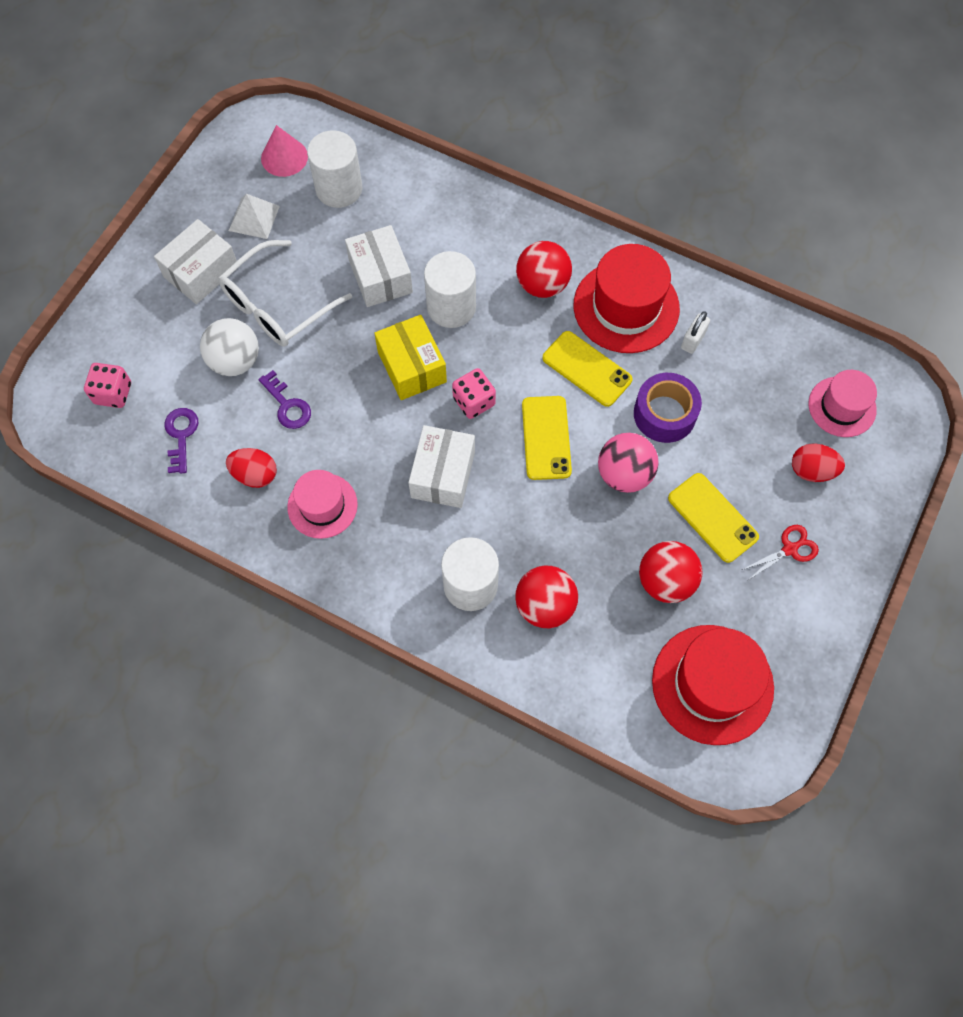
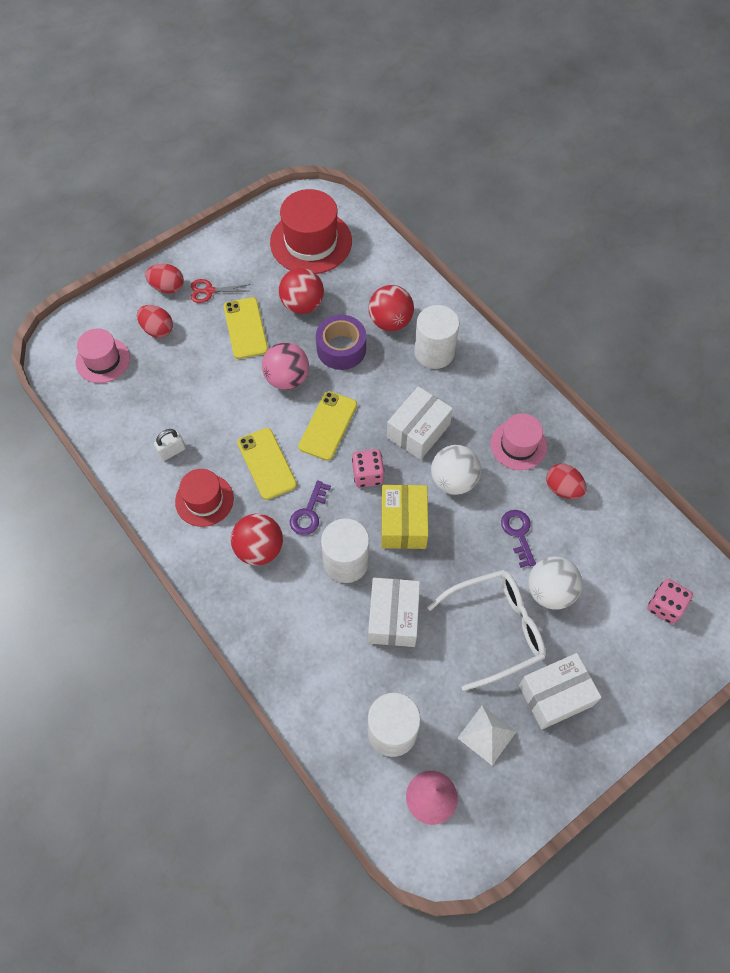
camera: 155 degrees left, 5 degrees down
(181, 435) = (614, 545): purple key -> purple key (309, 513)
(379, 434) = (453, 480): none -> white ball
(626, 307) = (204, 500): red hat -> red hat, size x0.61
(664, 414) = (231, 407): purple tape -> purple tape (341, 349)
(842, 531) = (167, 287): none -> red egg

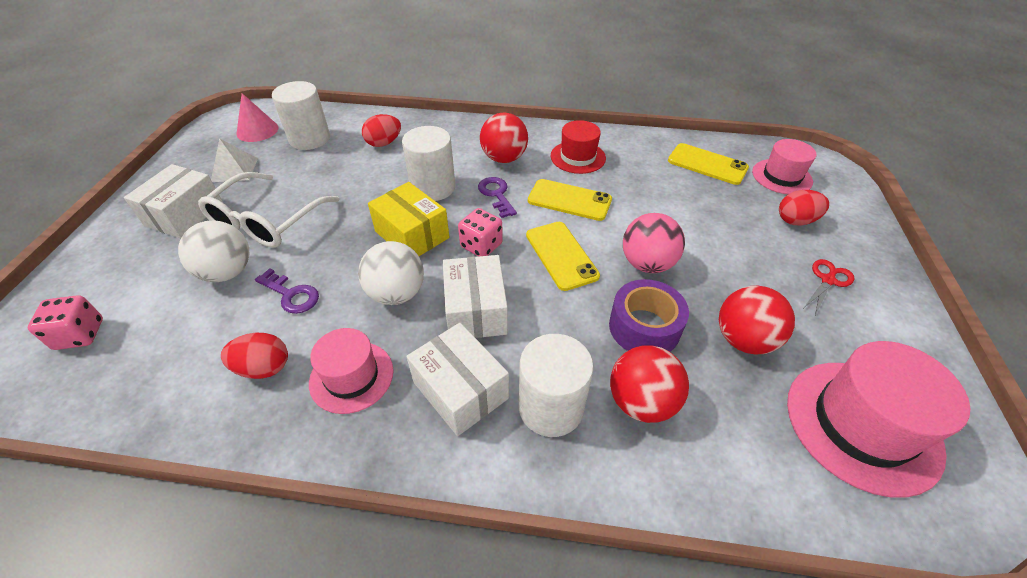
camera: 135 degrees right, 15 degrees down
(167, 287) = (857, 255): red egg -> red egg (384, 143)
(172, 451) = (642, 165): white padlock -> none
(245, 328) = (745, 275): yellow phone -> yellow phone (707, 164)
(311, 242) = (862, 425): red hat -> pink hat
(393, 618) = (362, 182): white box -> white box (460, 390)

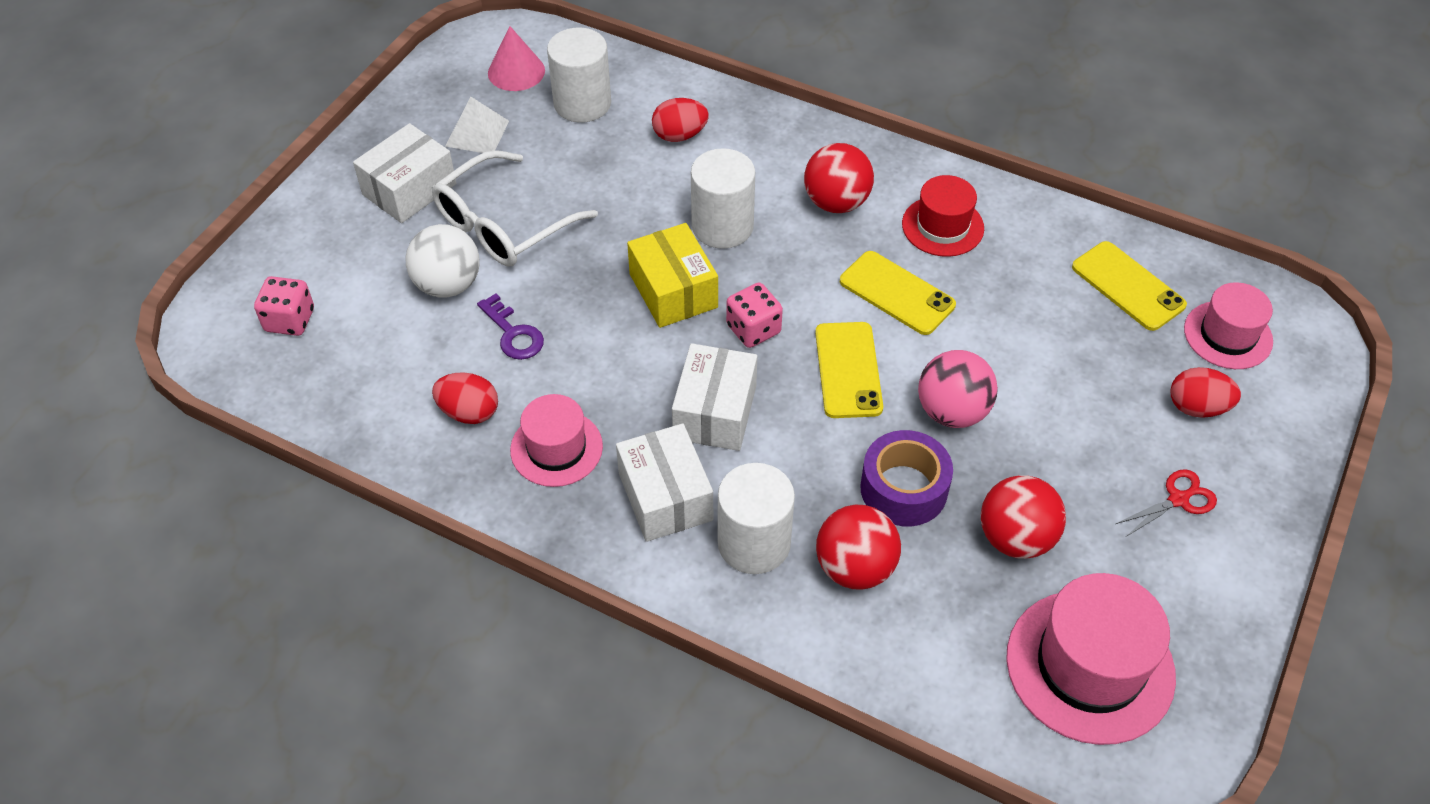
camera: 20 degrees right, 5 degrees up
(396, 294) = (631, 365): white ball -> none
(496, 194) = (802, 259): purple key -> none

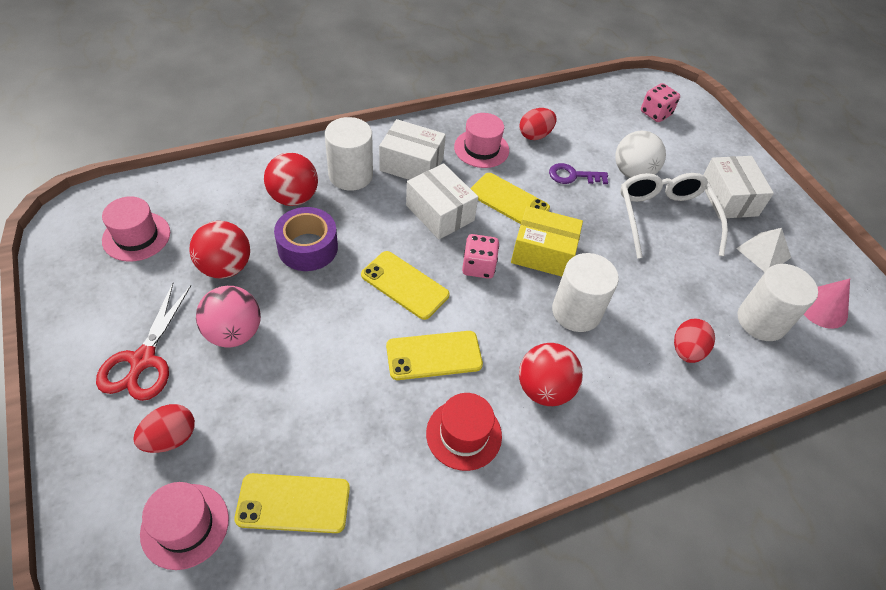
camera: 125 degrees right, 0 degrees up
(624, 365) = (509, 200): none -> yellow phone
(952, 411) = (324, 307): pink ball -> pink ball (234, 333)
(1090, 666) = (136, 236): pink hat -> pink hat, size x0.61
(1178, 500) = (143, 360): red scissors -> red scissors, size x1.66

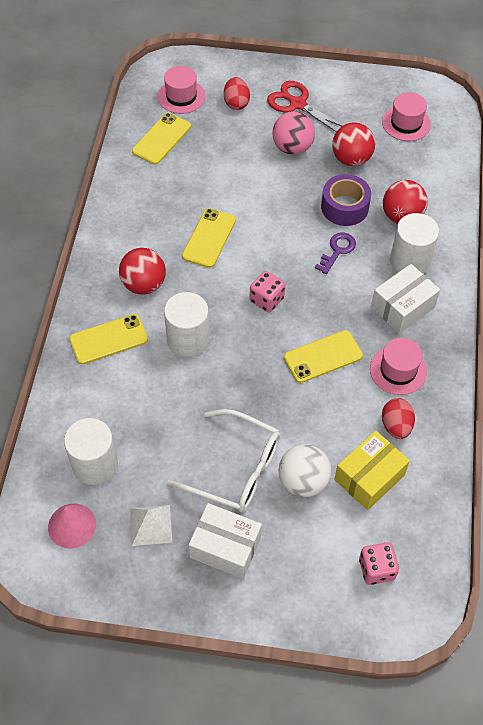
camera: 125 degrees right, 5 degrees up
(404, 285) = (277, 247): yellow phone -> yellow phone (108, 339)
(440, 213) = (335, 301): white box -> none
(464, 434) = (145, 227): red hat -> none
(543, 253) = (254, 349): yellow box -> yellow box (369, 477)
(572, 176) = (326, 425): purple key -> purple key (337, 250)
(687, 350) = (109, 390): red egg -> none

